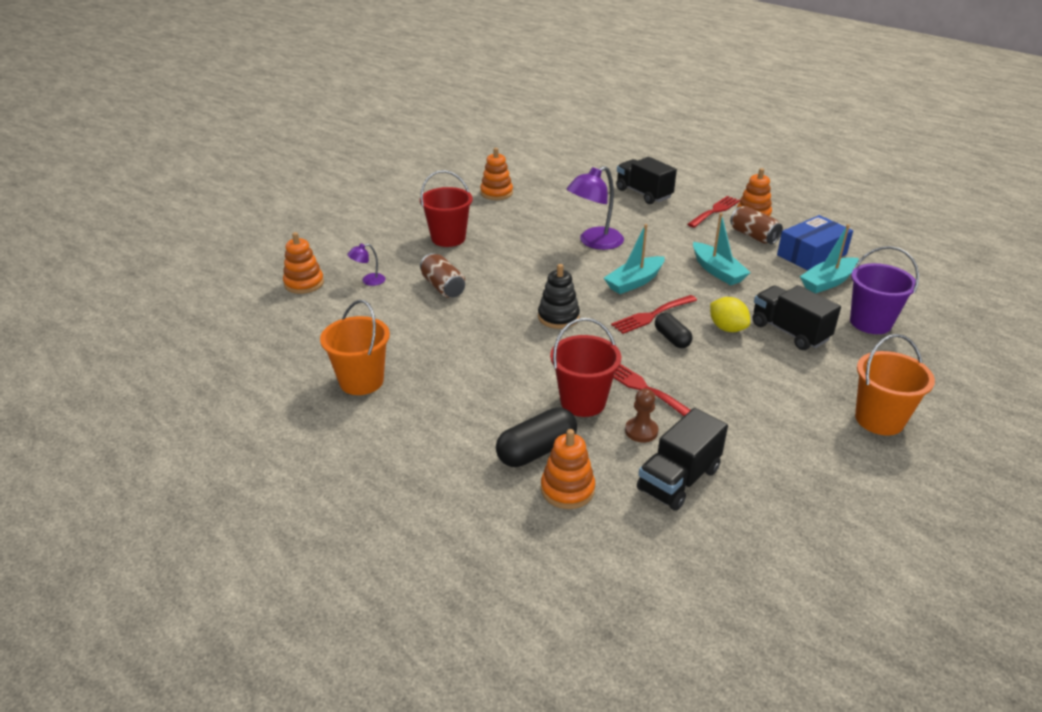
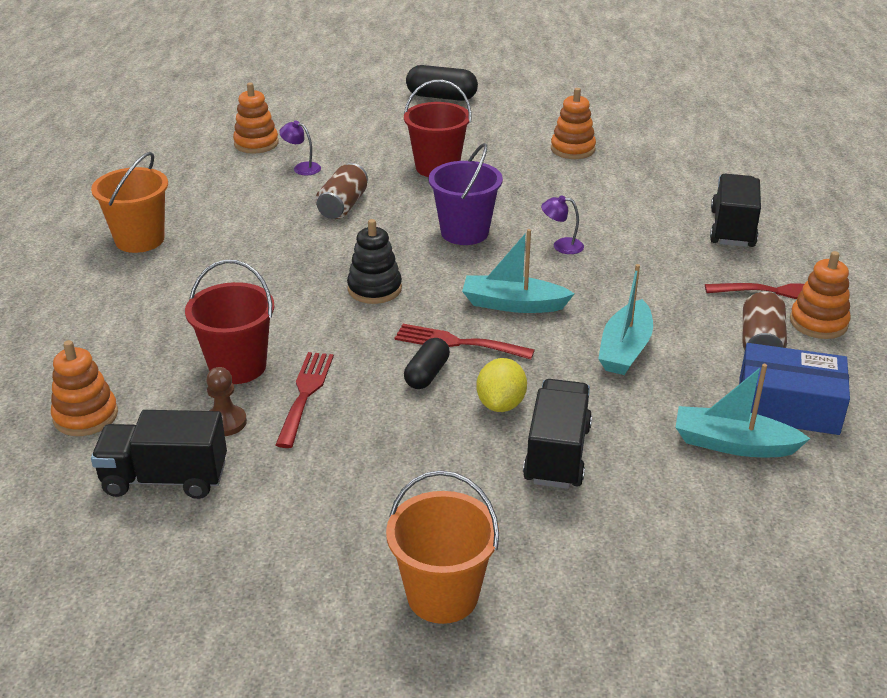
camera: 50 degrees right, 0 degrees up
(536, 451) = (129, 373): black capsule -> black capsule (441, 97)
(594, 242) = (561, 246): purple lamp -> purple lamp, size x0.49
(870, 323) = (676, 515): purple bucket -> purple bucket (464, 232)

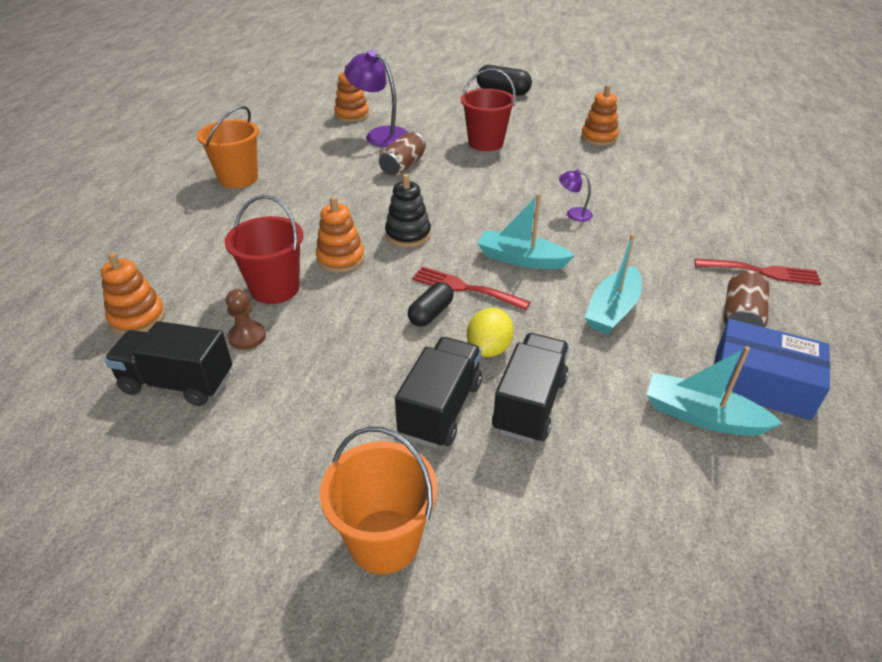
camera: 10 degrees right, 5 degrees up
(302, 168) = (380, 135): purple lamp -> purple lamp, size x2.06
(305, 394) = (322, 319): red fork -> none
(464, 232) = (494, 195): purple bucket -> none
(732, 229) = (726, 213): black truck -> black truck (440, 409)
(818, 323) = (798, 304): orange stacking toy -> orange stacking toy (340, 258)

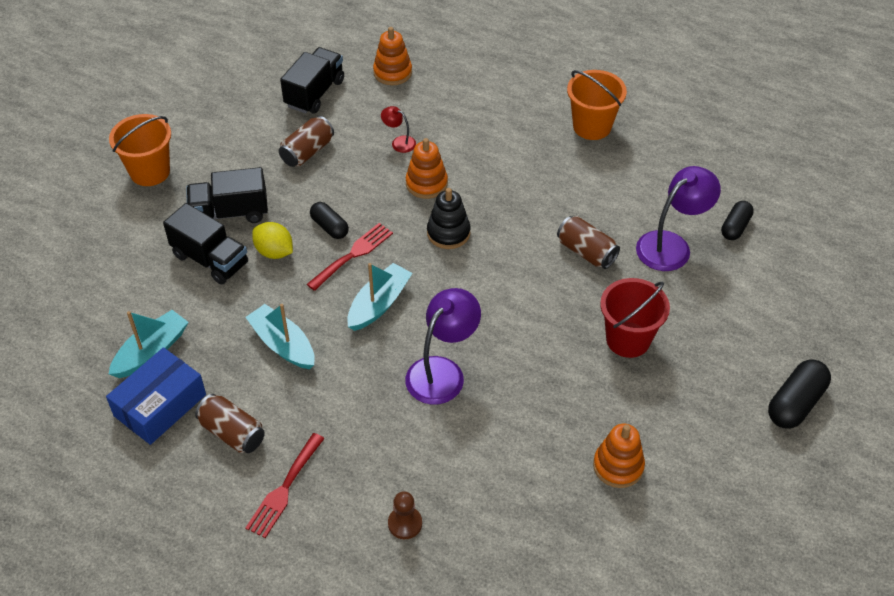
camera: 105 degrees right, 10 degrees up
(247, 337) = (347, 125): brown pawn -> brown pawn (405, 523)
(275, 288) = (399, 142): red bucket -> red lamp
(304, 362) = (307, 152): none -> brown can
(352, 115) = (735, 227): orange stacking toy -> black capsule
(440, 409) = (230, 213): black truck -> black truck turned 135 degrees clockwise
(573, 213) = (442, 371): purple lamp -> purple lamp, size x2.06

